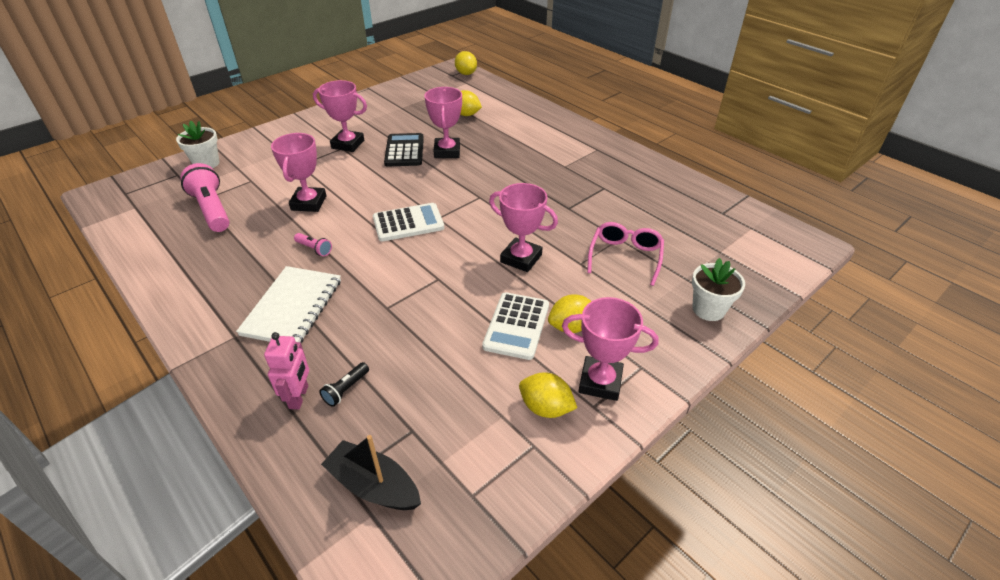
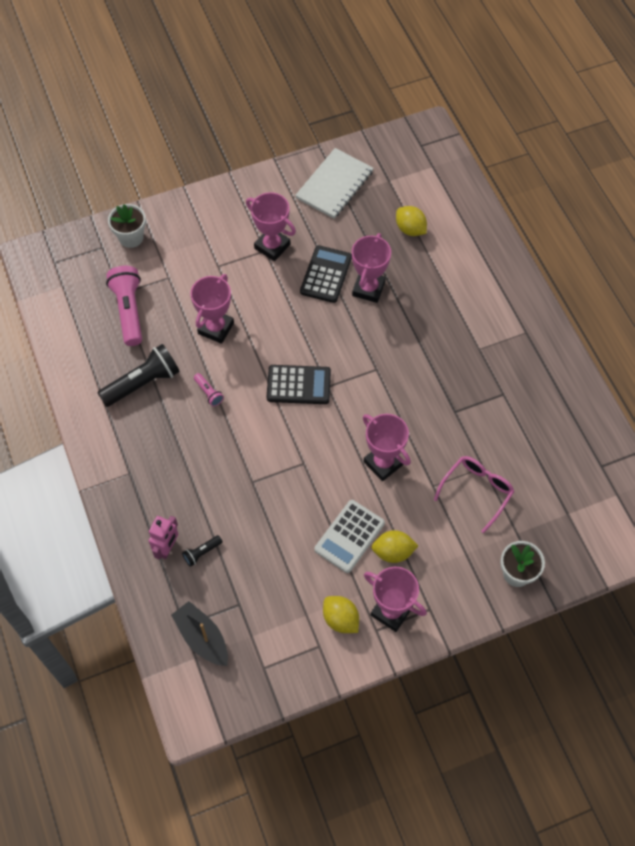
camera: 20 degrees right, 20 degrees up
(237, 257) = (143, 383): none -> black flashlight
(292, 307) = (178, 457): white notebook -> white notebook (334, 185)
(408, 223) = (298, 385): white calculator -> black calculator
(466, 73) = (438, 146): yellow lemon -> none

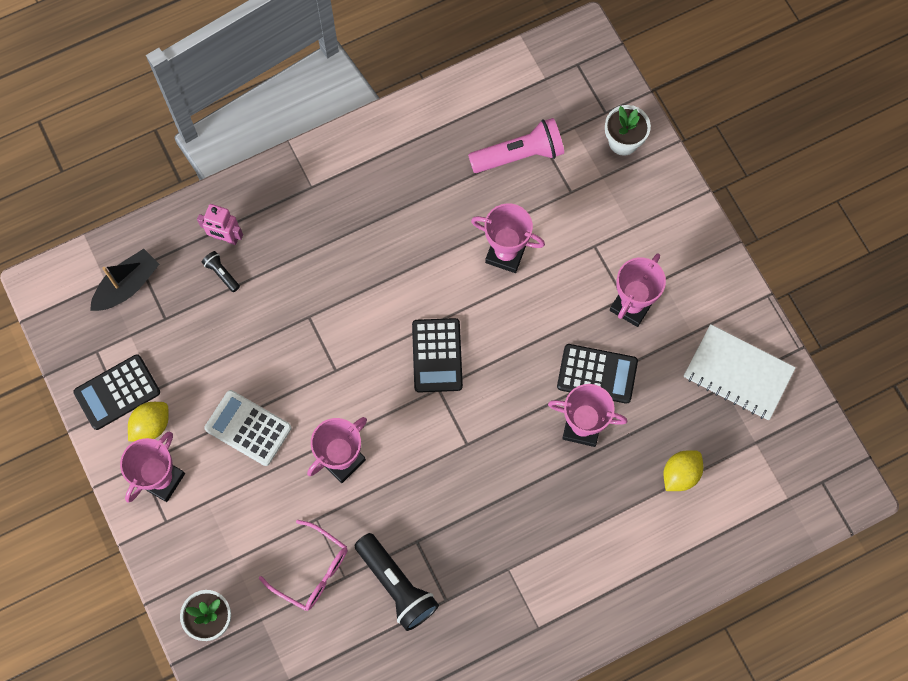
camera: 85 degrees right, 10 degrees up
(143, 383) = (425, 184): black flashlight -> black flashlight (396, 585)
(209, 393) = (418, 256): pink flashlight -> none
(306, 649) = (117, 392): none -> black calculator
(393, 552) = (231, 477): yellow lemon -> none

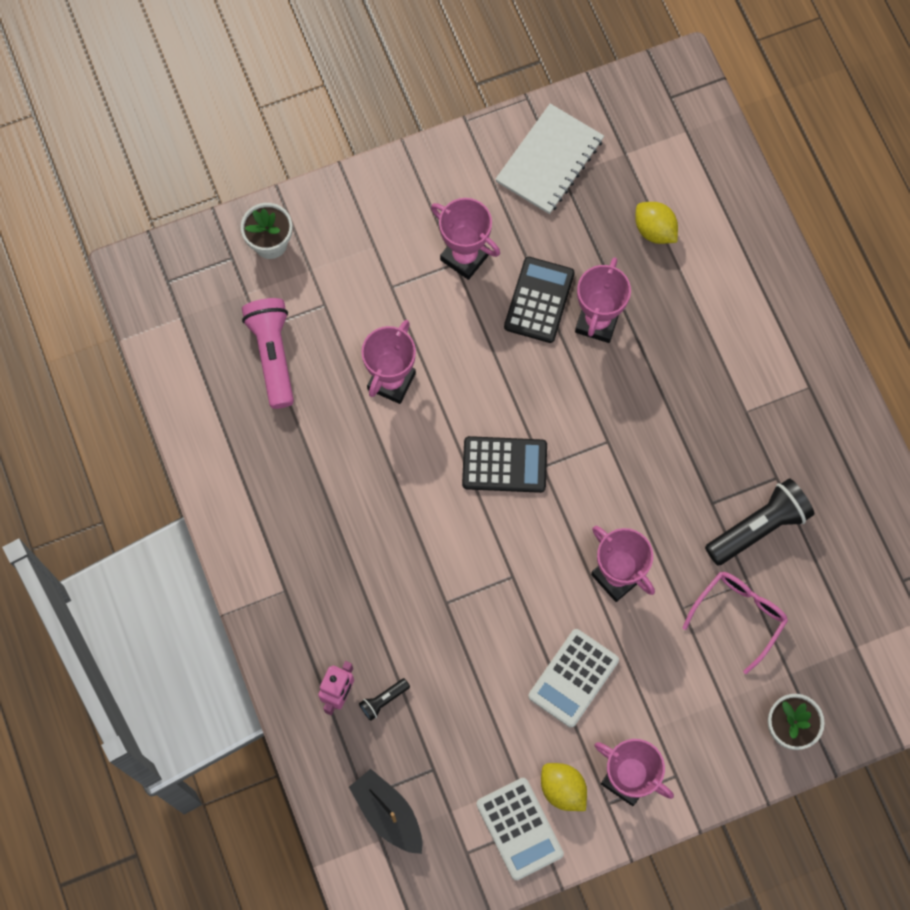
camera: 85 degrees left, 0 degrees up
(117, 392) = (519, 828): black calculator -> white calculator

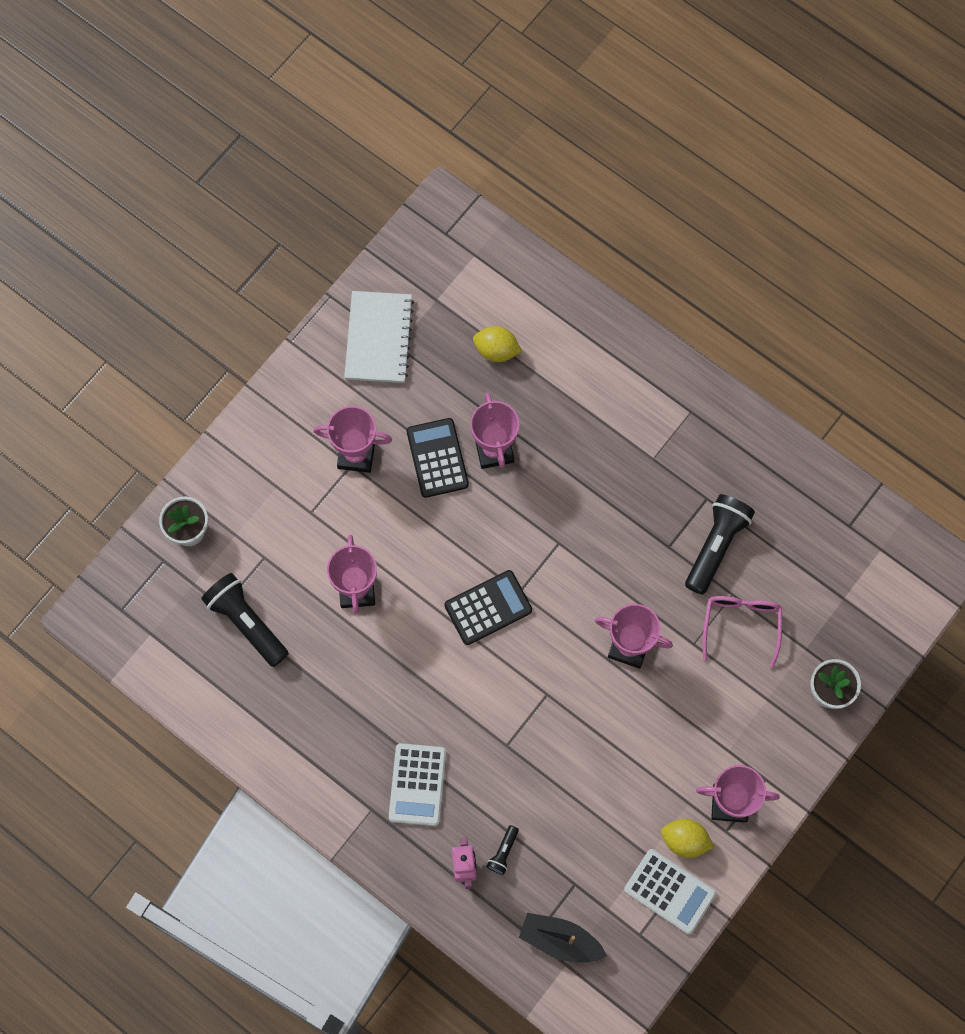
camera: 30 degrees left, 0 degrees up
(273, 355) = (246, 622): pink flashlight -> black flashlight
(573, 678) = (642, 748): white calculator -> white calculator (417, 784)

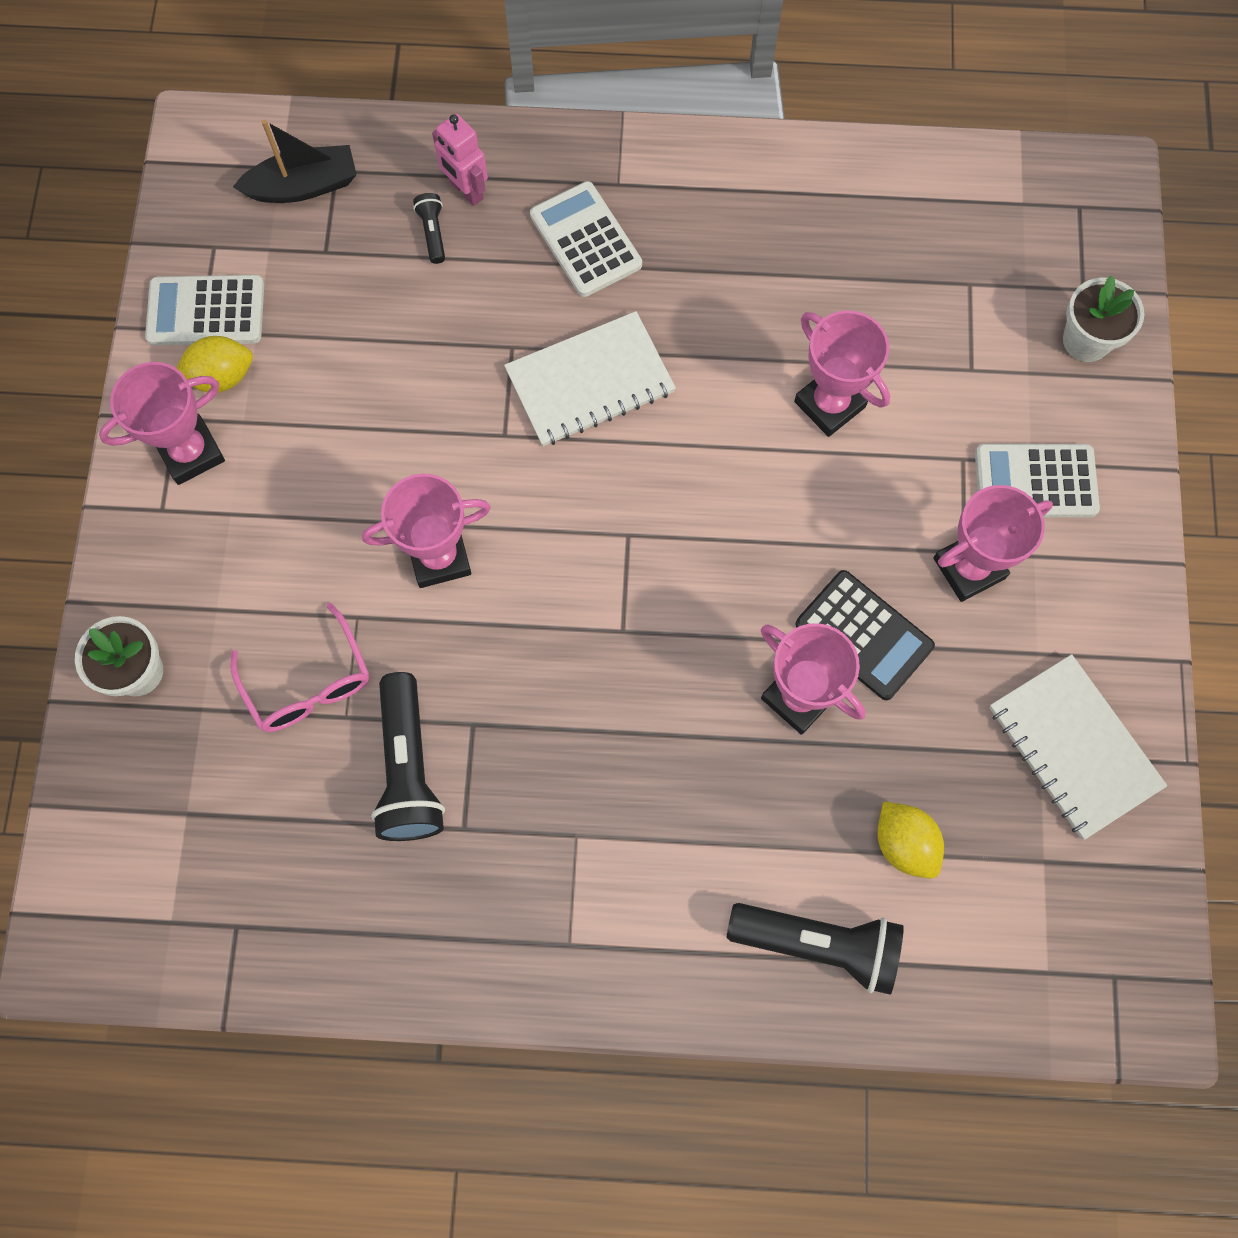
camera: 145 degrees right, 0 degrees up
(246, 622) = (927, 284): black flashlight -> black flashlight (819, 944)
(284, 475) = (1035, 482): none -> white calculator
(478, 693) = (590, 381): none -> white notebook
(488, 607) = (653, 489): black calculator -> none
(496, 350) = (904, 843): yellow lemon -> yellow lemon turned 75 degrees clockwise

